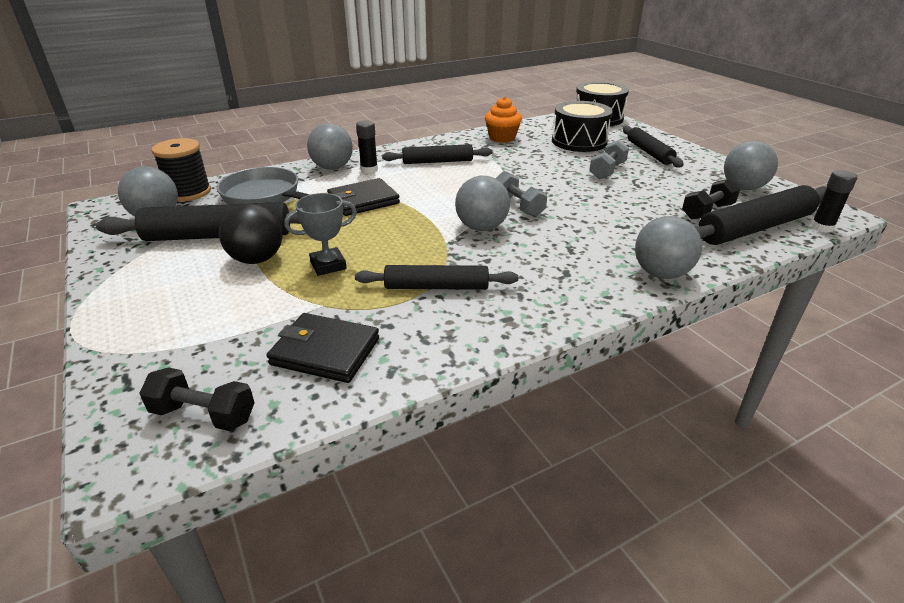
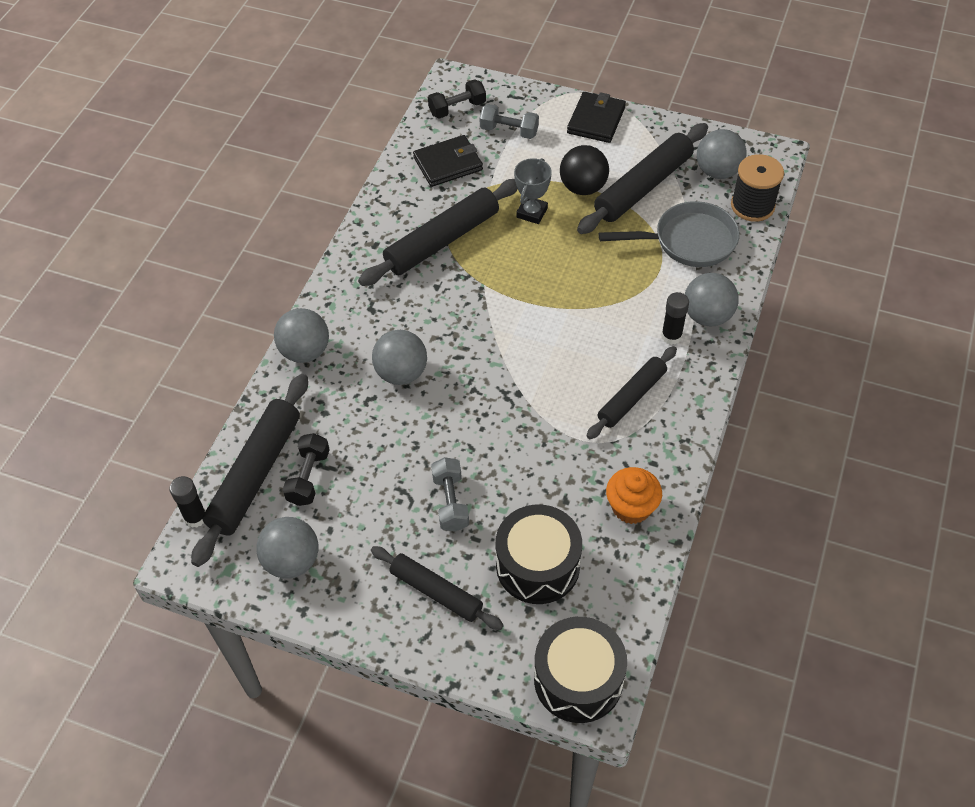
camera: 140 degrees right, 20 degrees up
(363, 201) = (608, 289): black wallet -> black wallet (596, 120)
(436, 287) = (442, 241): black rolling pin -> black rolling pin, size x1.58
(481, 227) = (477, 319): grey ball -> grey ball (401, 373)
(518, 206) = (478, 370): grey dumbbell -> grey dumbbell (509, 131)

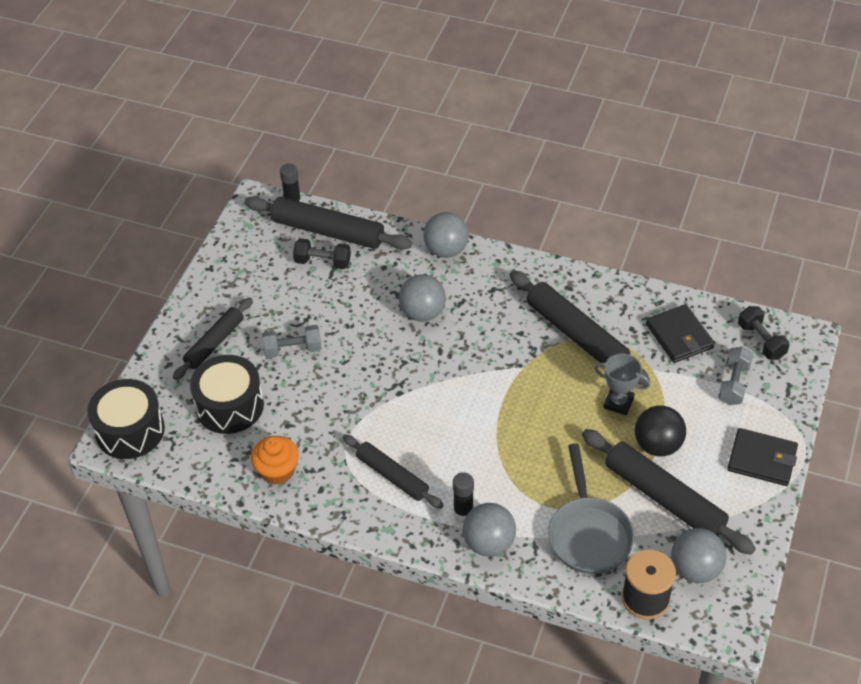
camera: 90 degrees right, 5 degrees down
(292, 561) = (250, 259): grey ball -> none

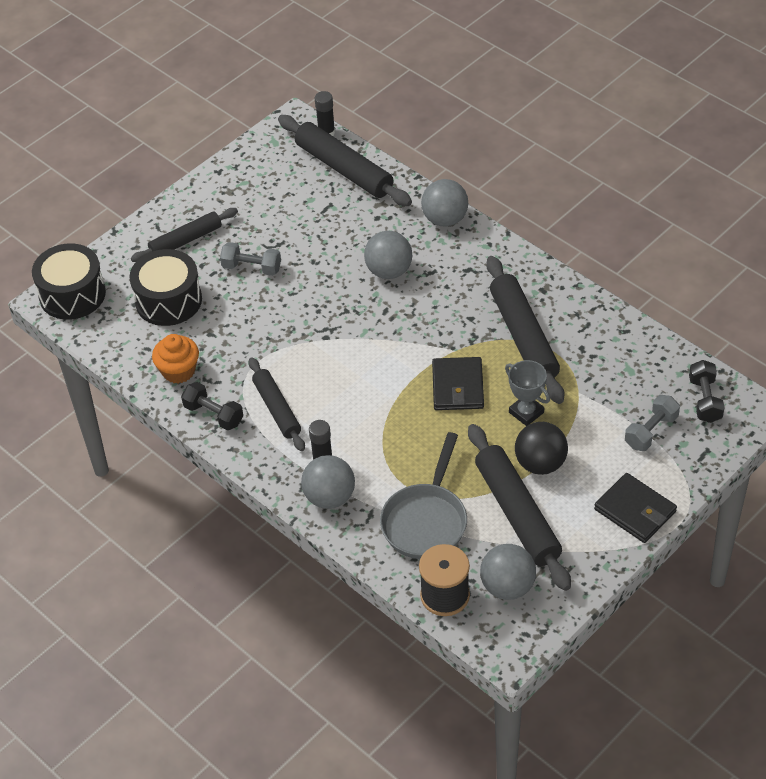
camera: 25 degrees right, 0 degrees up
(323, 262) = (323, 196): black dumbbell -> black dumbbell (213, 414)
(679, 336) = (624, 369): black wallet -> black wallet (458, 386)

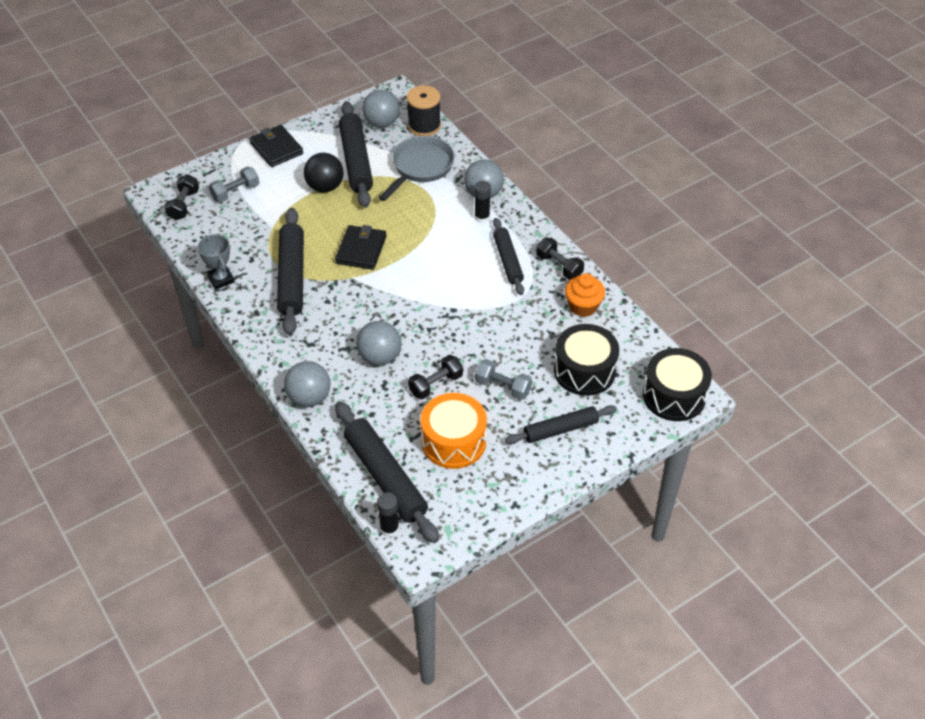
camera: 170 degrees left, 0 degrees up
(288, 209) = (453, 441): none -> orange drum
(321, 256) = (436, 384): none -> black dumbbell
(526, 412) = (318, 222): grey trophy -> grey trophy (221, 279)

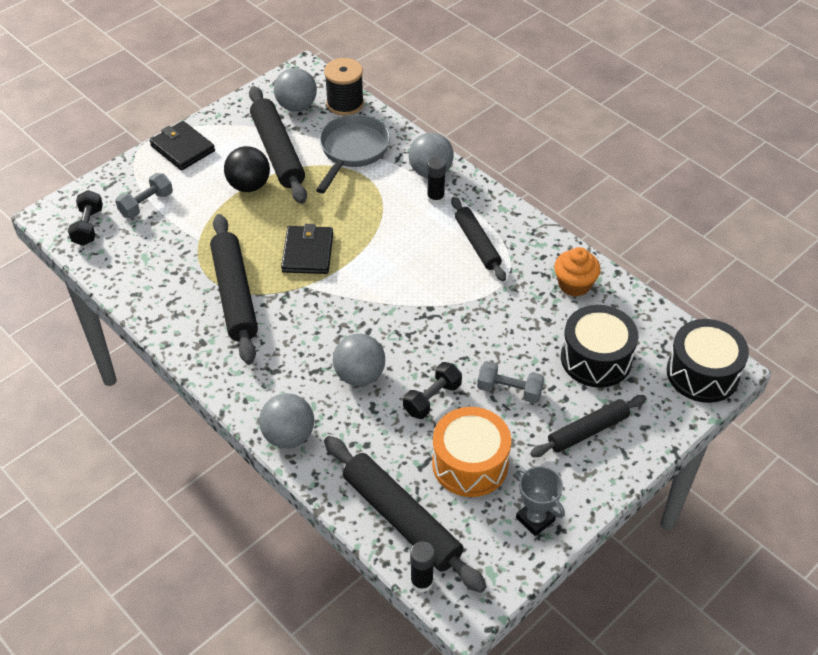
camera: 10 degrees left, 0 degrees up
(221, 279) = (151, 308): grey trophy -> grey trophy (535, 519)
(559, 266) = (535, 242): black dumbbell -> none

